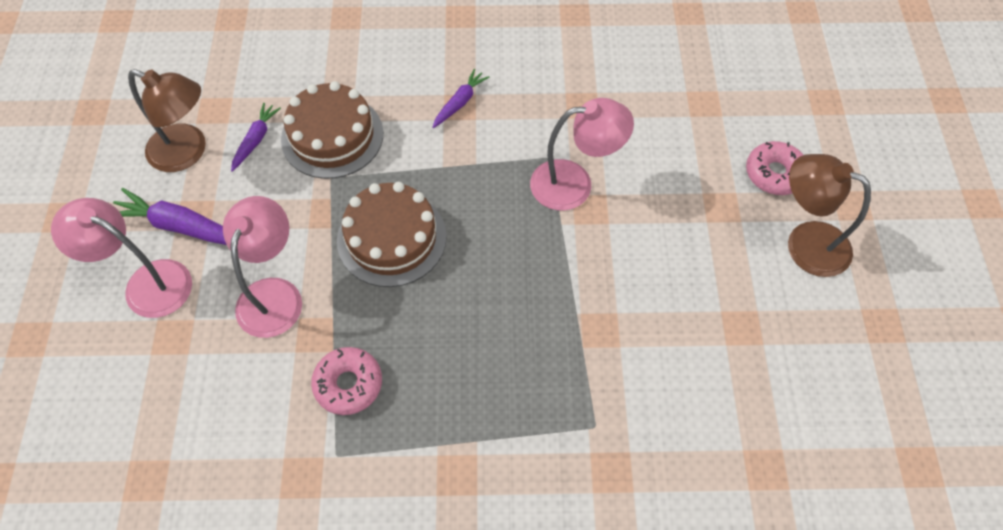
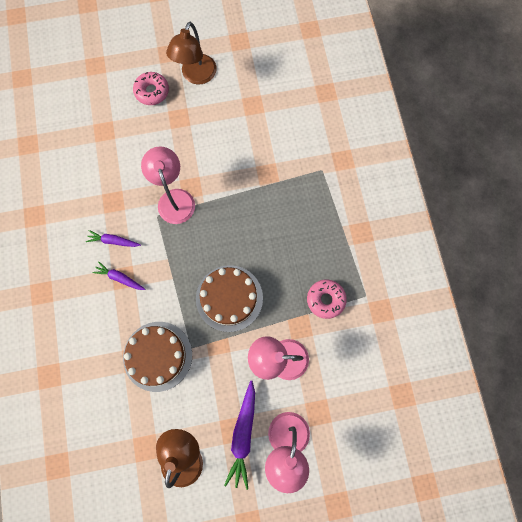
camera: 100 degrees left, 15 degrees up
(256, 140) = (167, 408): purple carrot -> purple carrot (113, 241)

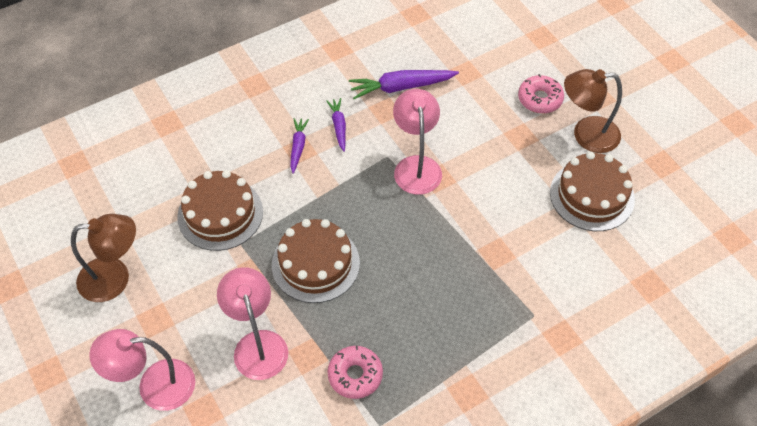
camera: 70 degrees right, 20 degrees down
(174, 198) = (416, 166): pink lamp -> pink lamp turned 60 degrees counterclockwise
(243, 434) = (152, 333): purple carrot -> purple carrot (401, 87)
(246, 95) = (592, 195): none -> brown cake

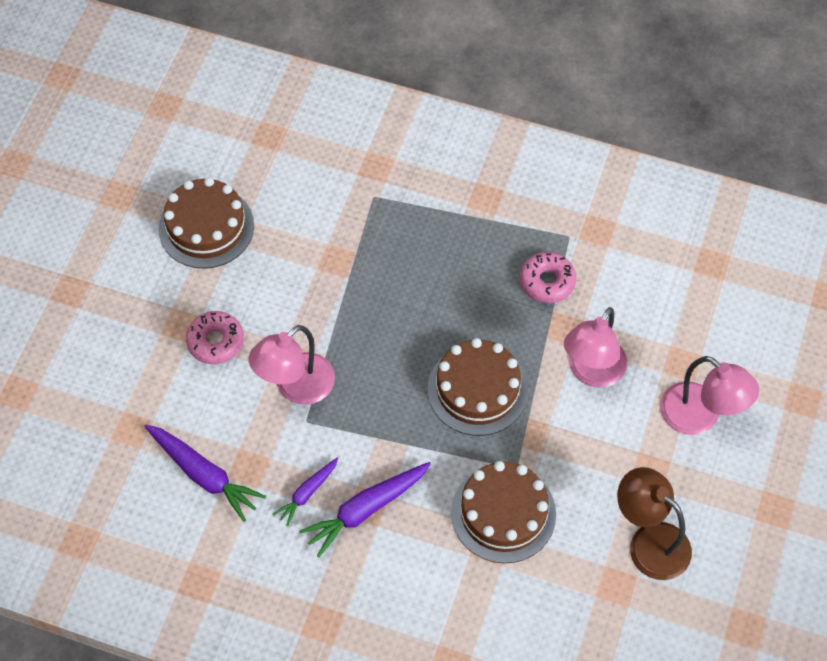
camera: 130 degrees left, 5 degrees up
(298, 147) = (366, 510): purple carrot -> purple carrot, size x1.69
(540, 99) = (115, 339): pink donut -> pink donut (215, 342)
(586, 135) = (132, 272): brown lamp -> none

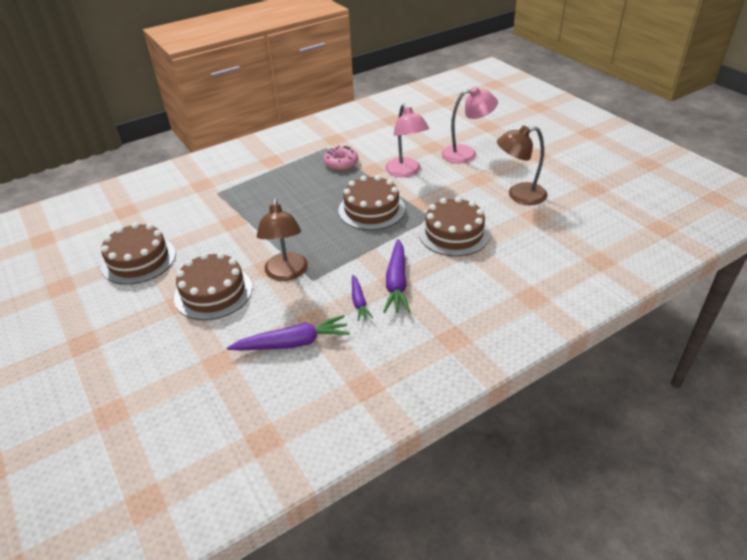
camera: 50 degrees left, 20 degrees down
(215, 342) = (213, 292): pink donut -> brown cake
(296, 388) = (286, 273): pink lamp -> brown lamp

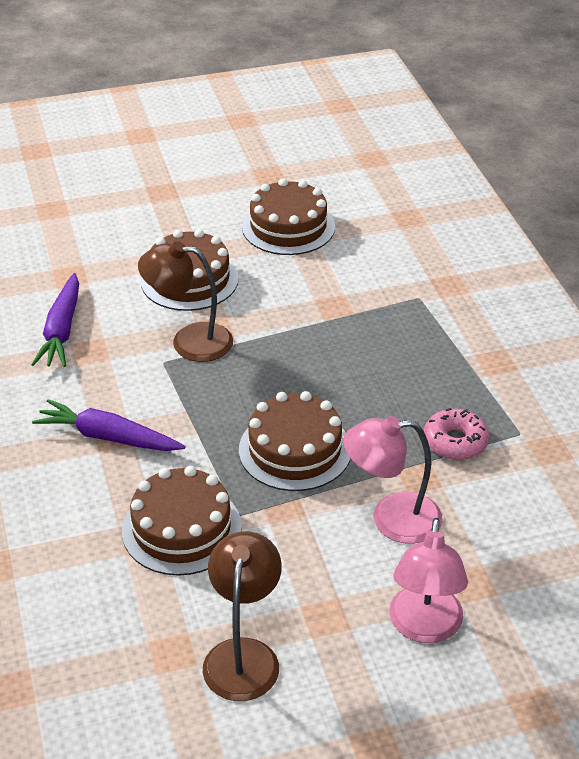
camera: 105 degrees right, 0 degrees up
(359, 302) = (94, 395): purple carrot -> none

